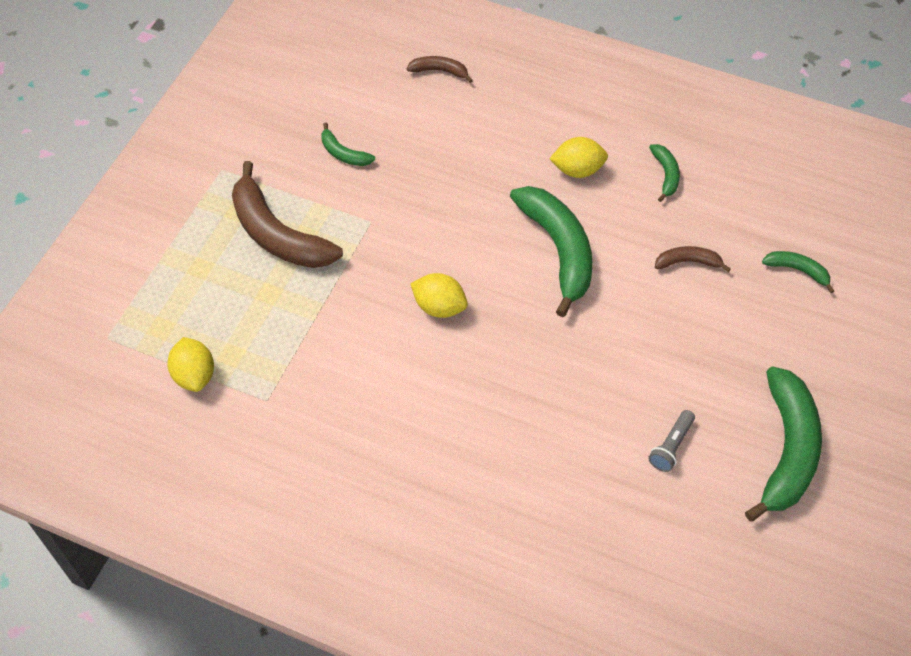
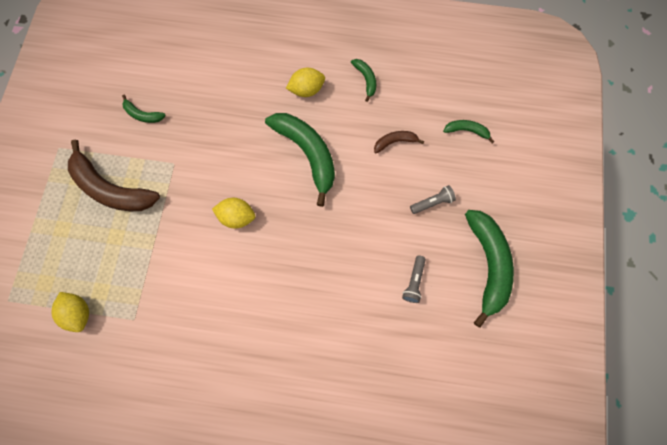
camera: 15 degrees left, 15 degrees up
(440, 71) = (195, 35): brown banana -> none
(724, 351) = (432, 203): none -> grey flashlight

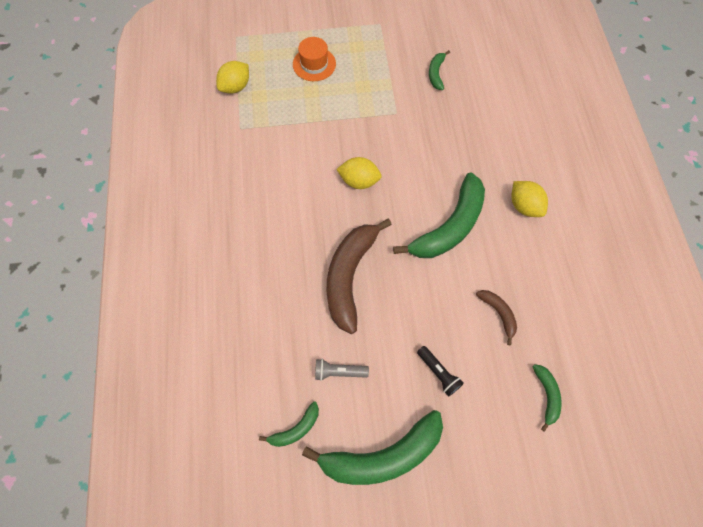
camera: 75 degrees right, 5 degrees down
(82, 225) = (314, 64): none -> orange hat
(110, 189) = (354, 73): brown banana -> brown banana (350, 276)
(236, 217) = (359, 181): yellow lemon -> yellow lemon turned 75 degrees counterclockwise
(366, 80) = (564, 263): green banana -> green banana (295, 429)
(432, 203) = (438, 373): grey flashlight -> black flashlight

